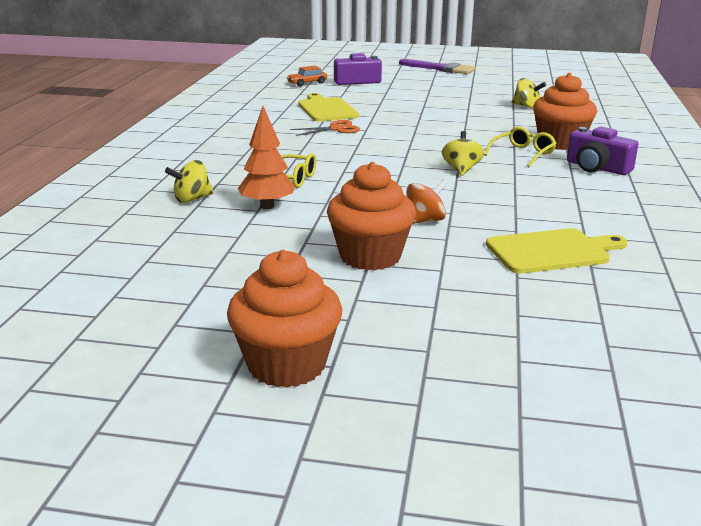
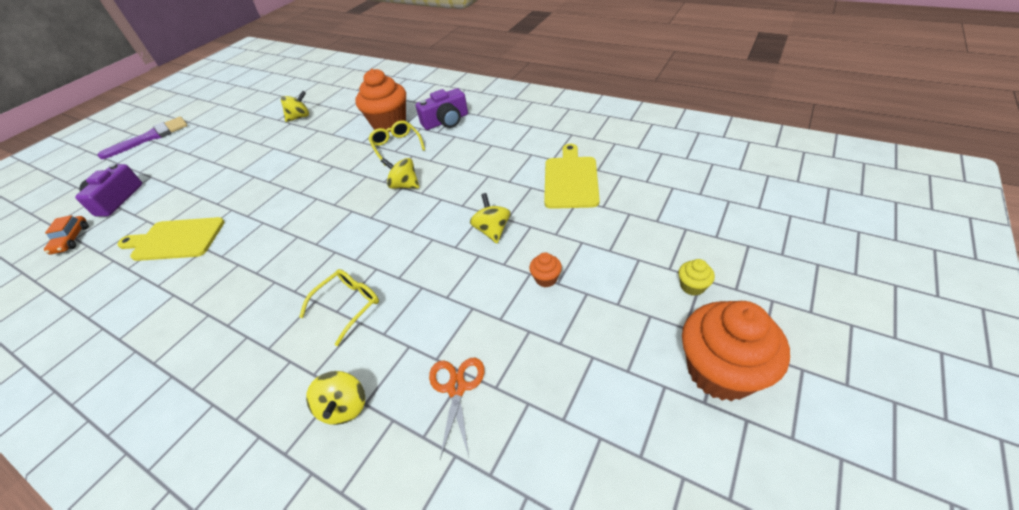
camera: 65 degrees left, 20 degrees up
(267, 206) = (404, 336): orange tree -> none
(336, 129) = (241, 243): orange scissors -> orange scissors (457, 388)
(370, 256) = (546, 279): orange cupcake -> orange cupcake, size x0.42
(409, 344) = (692, 286): none -> yellow cupcake
(424, 221) = (492, 230): orange spinning top -> yellow spinning top

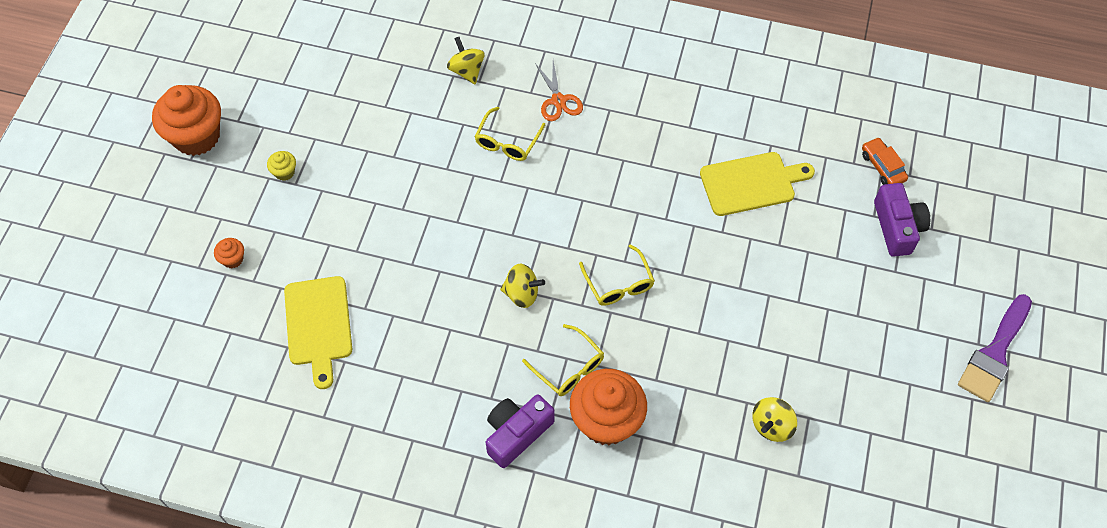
camera: 160 degrees right, 15 degrees up
(331, 185) = (619, 284): none -> yellow glasses
(457, 388) = (388, 95): orange scissors -> orange scissors (558, 100)
(492, 230) = (395, 240): yellow spinning top -> none
(546, 279) = (332, 192): orange cupcake -> orange cupcake (233, 259)
(692, 286) = (204, 202): yellow cupcake -> yellow cupcake (284, 172)

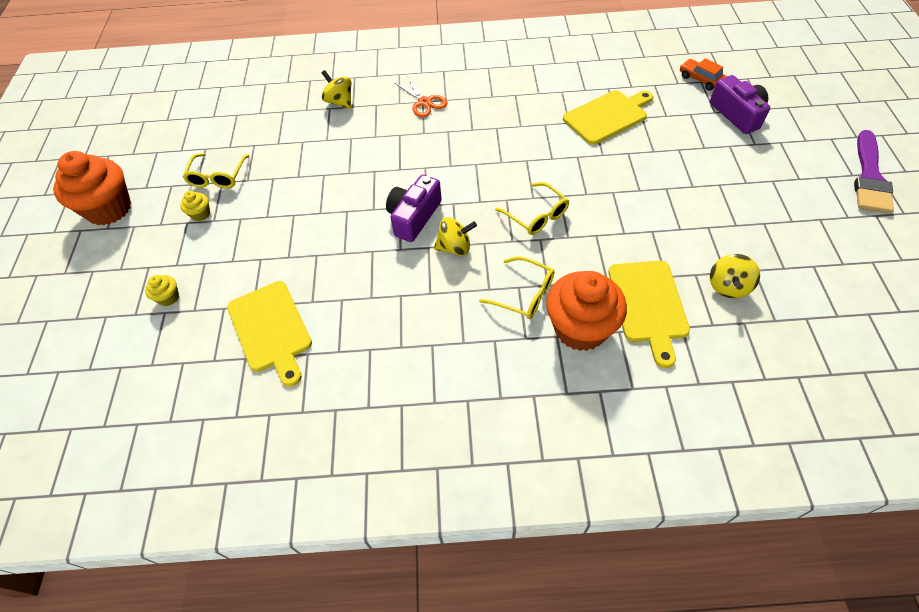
camera: 15 degrees left, 5 degrees down
(233, 259) = (168, 297): orange cupcake -> yellow cupcake
(507, 142) = (394, 140): yellow glasses -> yellow glasses (217, 177)
(517, 433) = (501, 366): purple camera -> purple camera (414, 217)
(683, 419) = (648, 305): none -> yellow cutting board

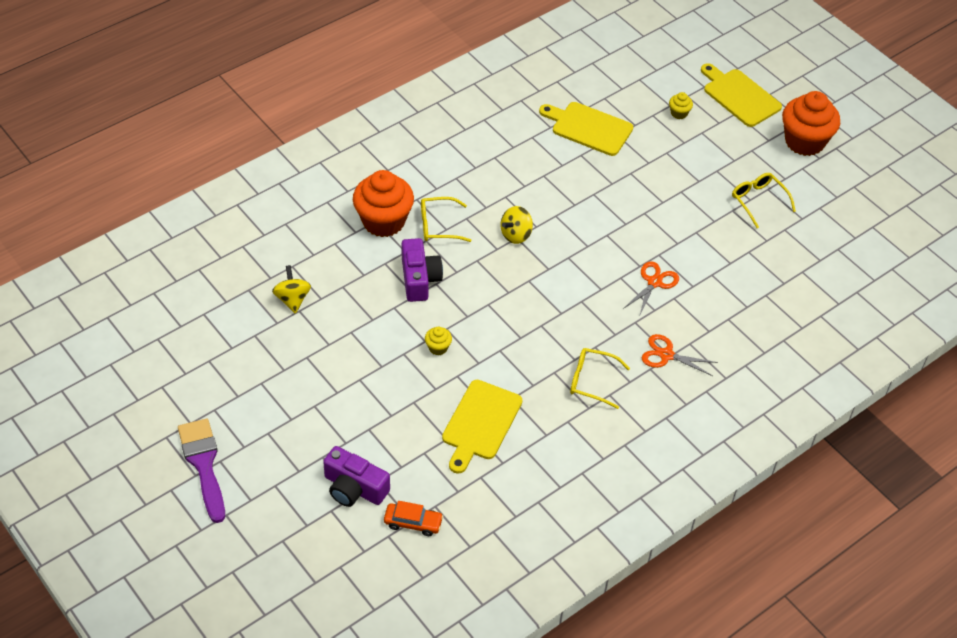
camera: 140 degrees right, 5 degrees down
(200, 214) = (732, 170): yellow cupcake -> yellow cupcake (438, 347)
(340, 102) = (745, 317): yellow spinning top -> none
(377, 153) = (654, 282): none -> orange scissors
(414, 217) = (568, 243): purple camera -> purple camera (419, 279)
(536, 215) = (473, 289): yellow glasses -> yellow glasses (592, 381)
(648, 305) = (345, 258): yellow cutting board -> yellow cutting board (739, 96)

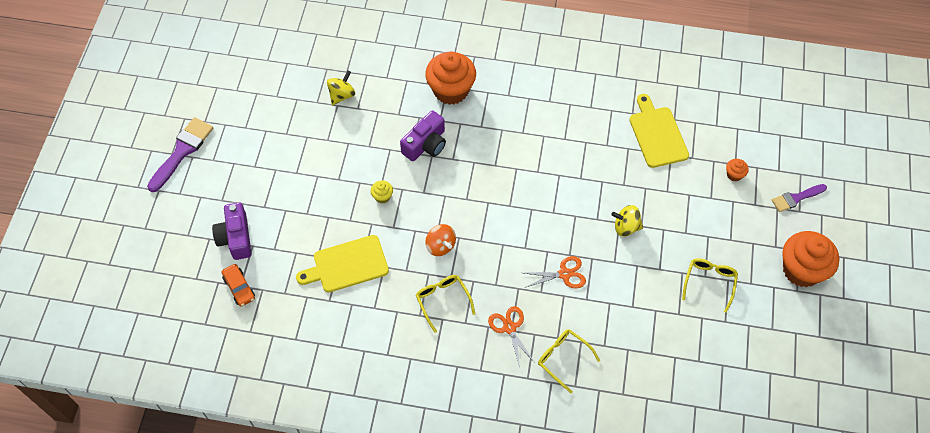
camera: 50 degrees right, 10 degrees up
(438, 225) = (479, 120): yellow glasses -> yellow glasses (563, 359)
(516, 235) = (518, 166): yellow spinning top -> yellow spinning top (626, 227)
(535, 343) = (440, 246): none -> orange spinning top
(679, 113) = (734, 175): yellow cupcake -> orange cupcake
(739, 96) = (796, 198): yellow cutting board -> purple brush

